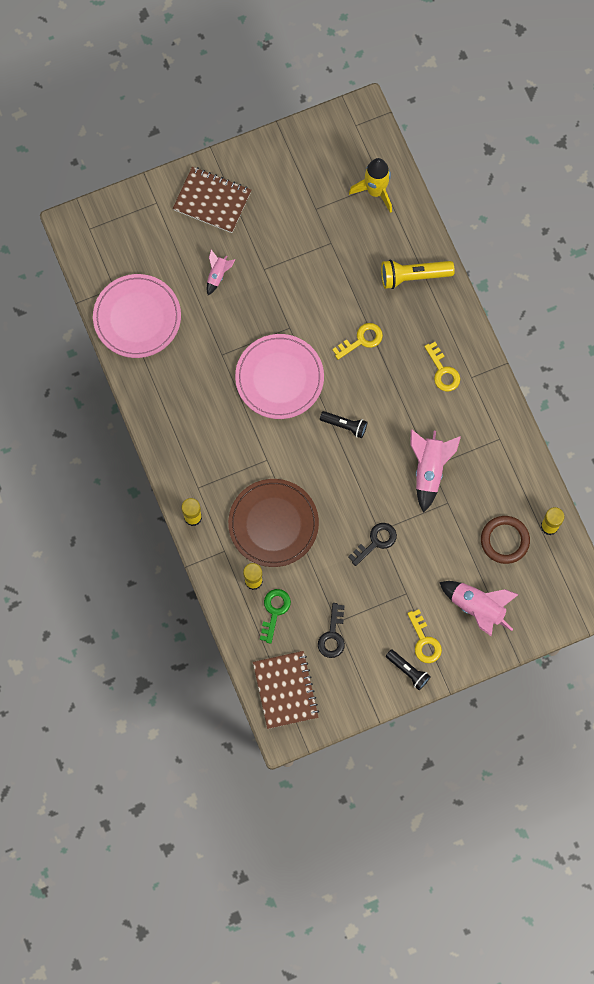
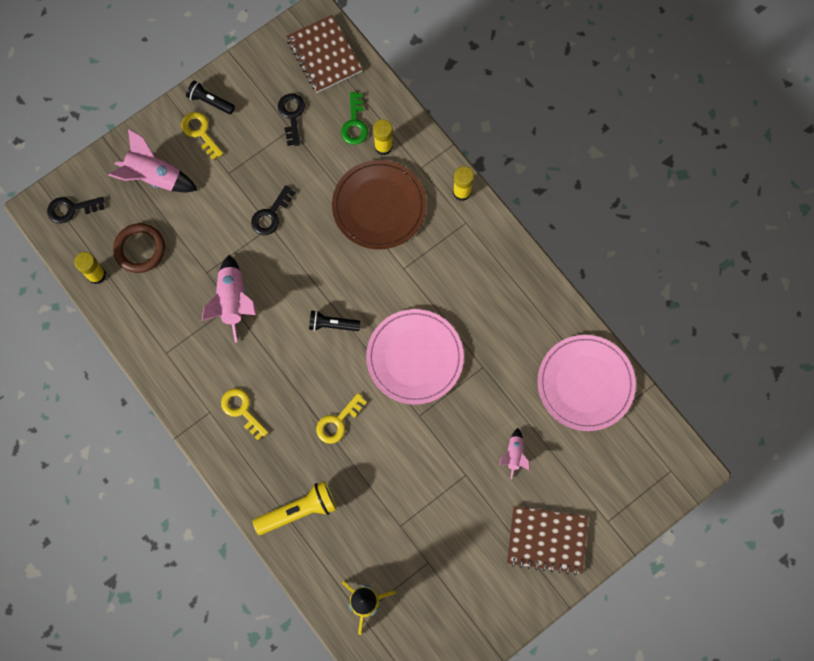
camera: 165 degrees right, 0 degrees up
(562, 596) = (71, 209): none -> black key

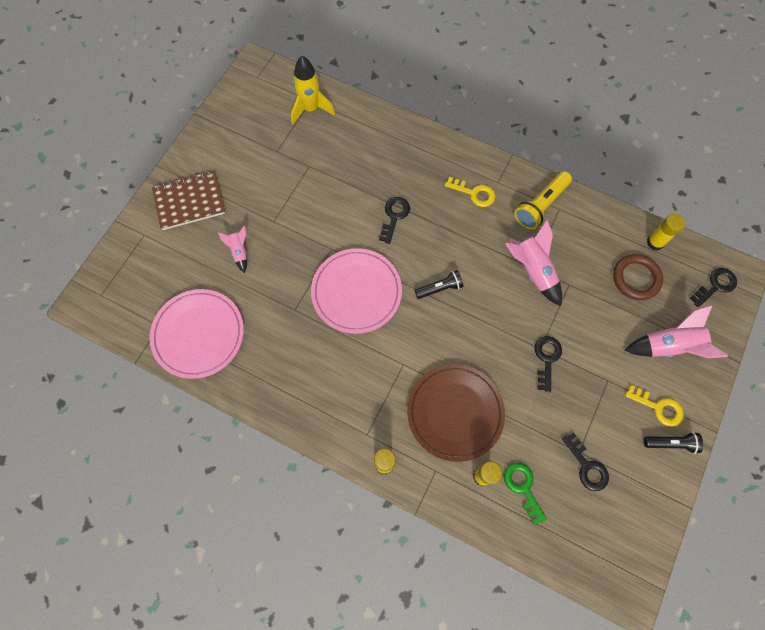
camera: 155 degrees right, 5 degrees down
(298, 511) = (391, 145): yellow flashlight -> yellow flashlight (540, 206)
(324, 55) = (595, 551): brown notebook -> none
(337, 422) = (394, 216): yellow key -> black key

